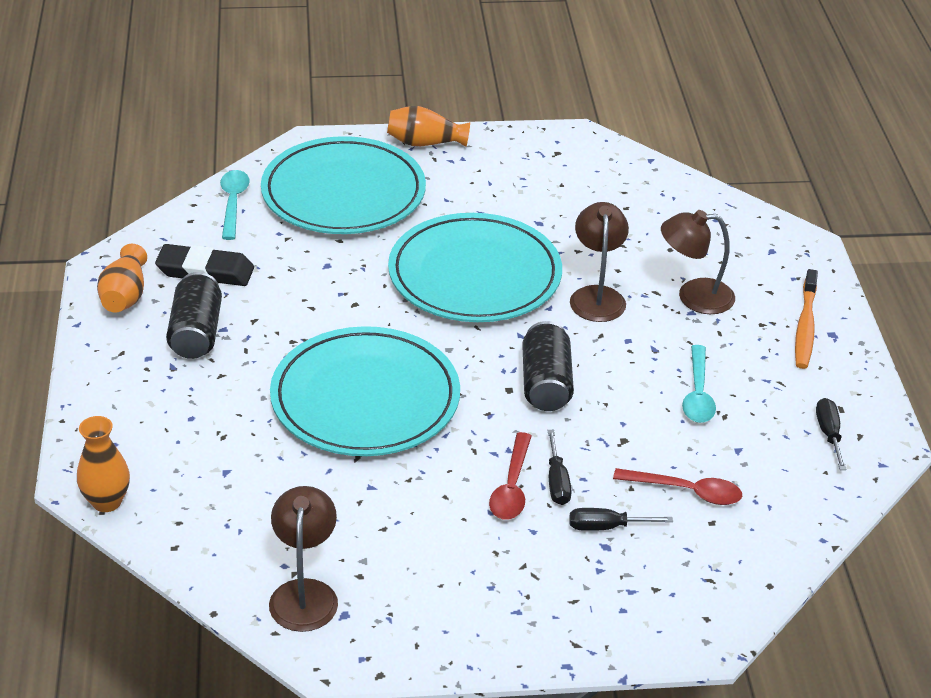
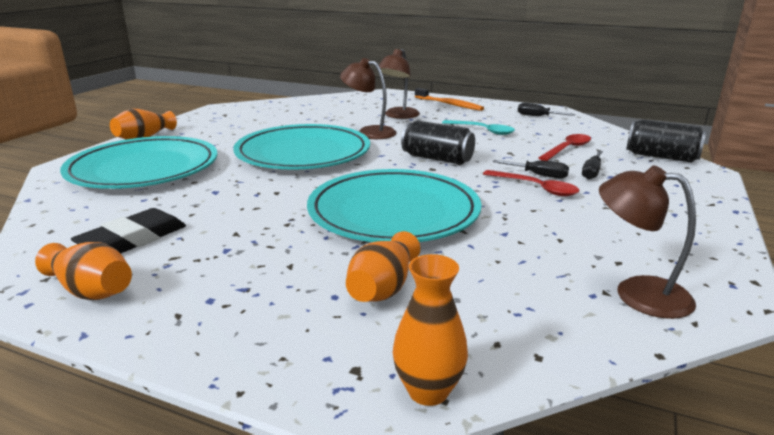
camera: 60 degrees left, 15 degrees down
(196, 333) = (212, 264): black can -> black can (661, 157)
(219, 439) = (383, 288): none -> orange vase
(233, 203) = (68, 208): turquoise spoon -> none

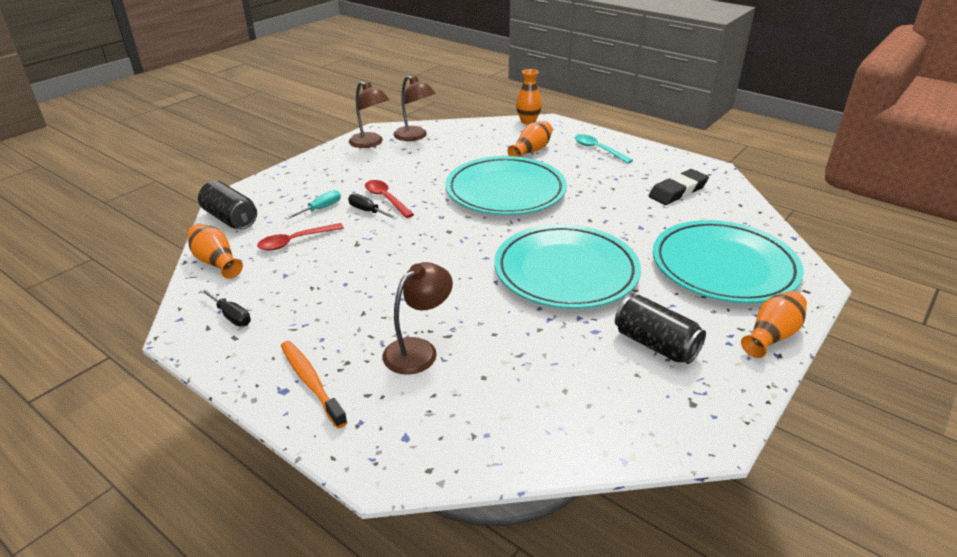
camera: 165 degrees left, 10 degrees up
(91, 290) = (678, 165): orange vase -> orange vase (216, 262)
(369, 132) = (480, 307): brown lamp -> brown lamp (370, 143)
(437, 159) = (434, 244): black can -> black can (655, 344)
(483, 131) = (341, 289): turquoise spoon -> turquoise spoon (598, 149)
(591, 172) = (320, 209): black screwdriver -> turquoise screwdriver

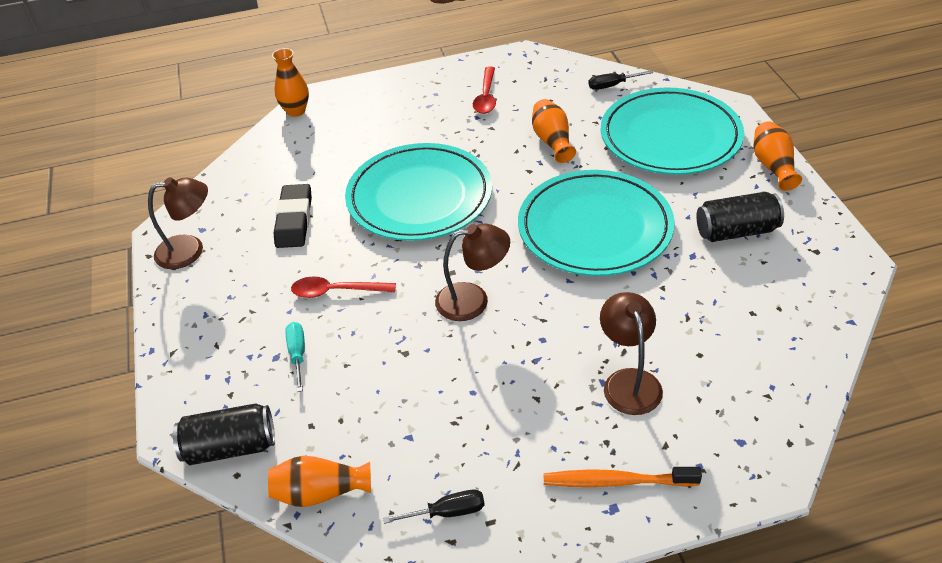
camera: 50 degrees left, 10 degrees up
(295, 241) = (347, 403): red spoon -> red spoon (486, 97)
(367, 211) = (346, 317): black screwdriver -> black screwdriver (612, 85)
(415, 136) = (220, 208): brown lamp -> brown lamp (473, 300)
(531, 151) = (361, 141): orange vase -> orange vase (552, 141)
(598, 149) = (411, 98): turquoise spoon -> none
(677, 191) = (538, 95): black eraser -> black eraser (294, 220)

